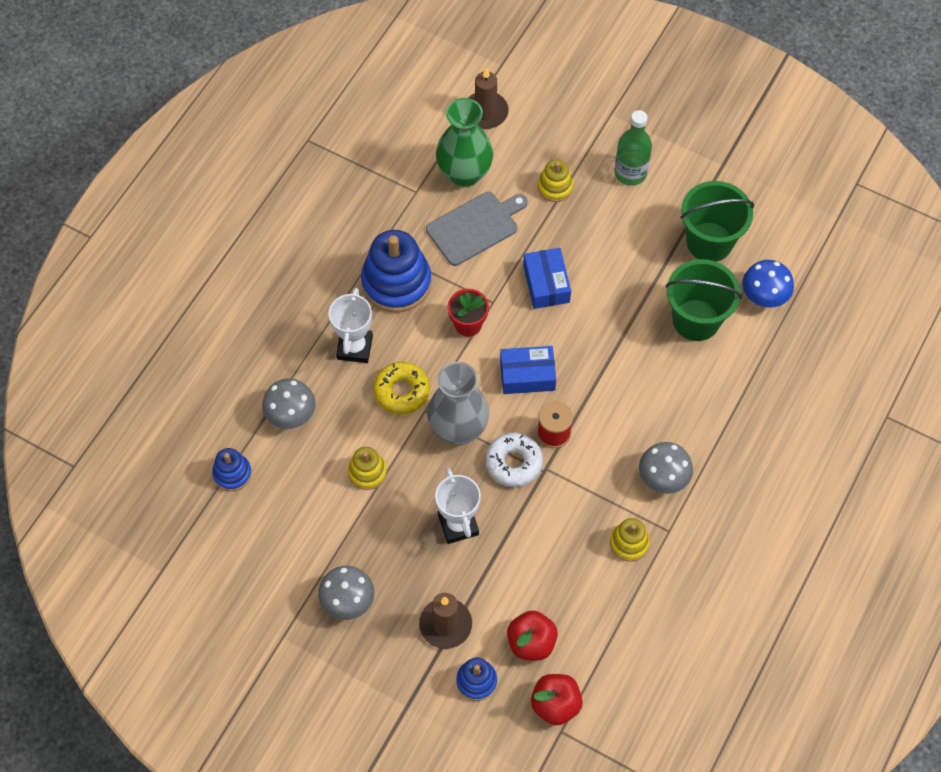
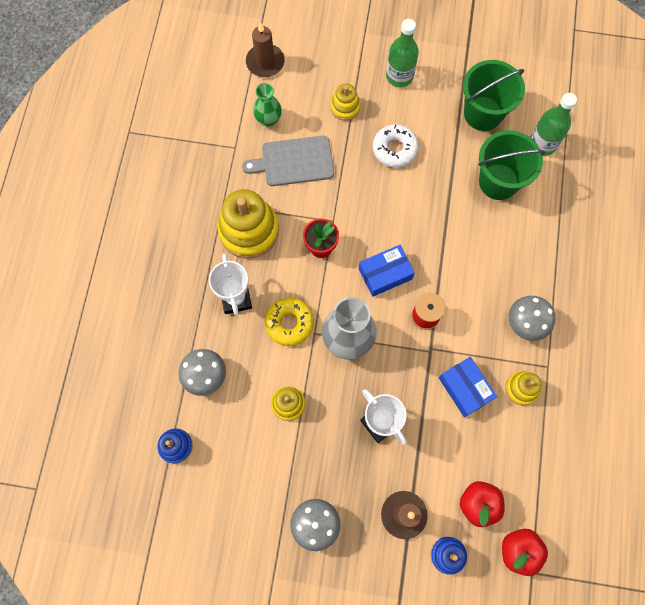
camera: 20 degrees left, 10 degrees up
(396, 282) = (249, 230): blue stacking toy -> yellow stacking toy
(464, 174) = (268, 119): green vase -> green vase, size x0.58
(475, 227) = (294, 162): grey cutting board -> grey cutting board turned 135 degrees counterclockwise
(514, 463) = (403, 353): white donut -> white donut (394, 149)
(546, 284) = (370, 191): blue box -> blue box (465, 388)
(764, 296) = (542, 144): blue mushroom -> green bottle

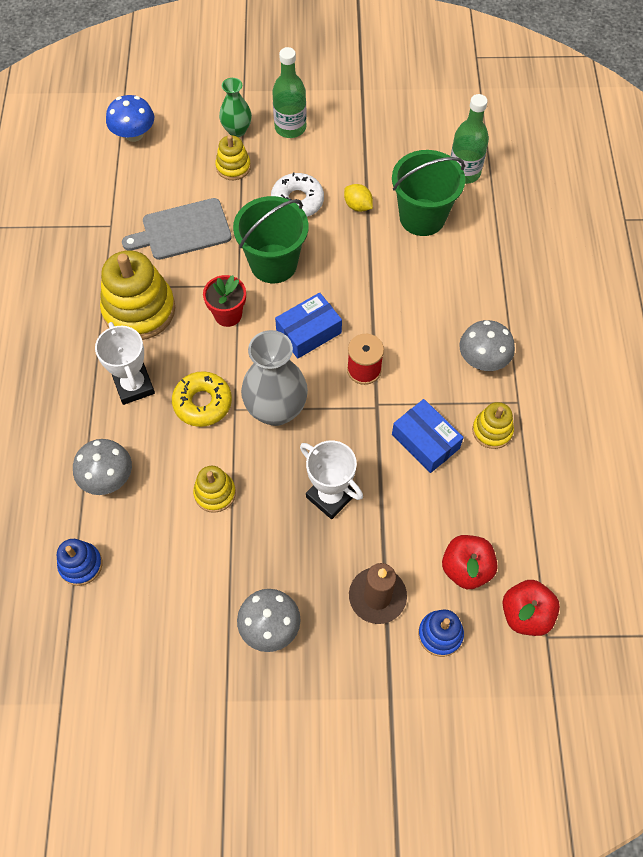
camera: 10 degrees left, 10 degrees down
(265, 62) = (134, 134): brown candle -> blue mushroom
(268, 119) = (146, 191): green vase -> green vase (237, 130)
(445, 162) = (358, 206): none -> yellow lemon
(483, 113) = (391, 152): green bucket -> green bucket (273, 263)

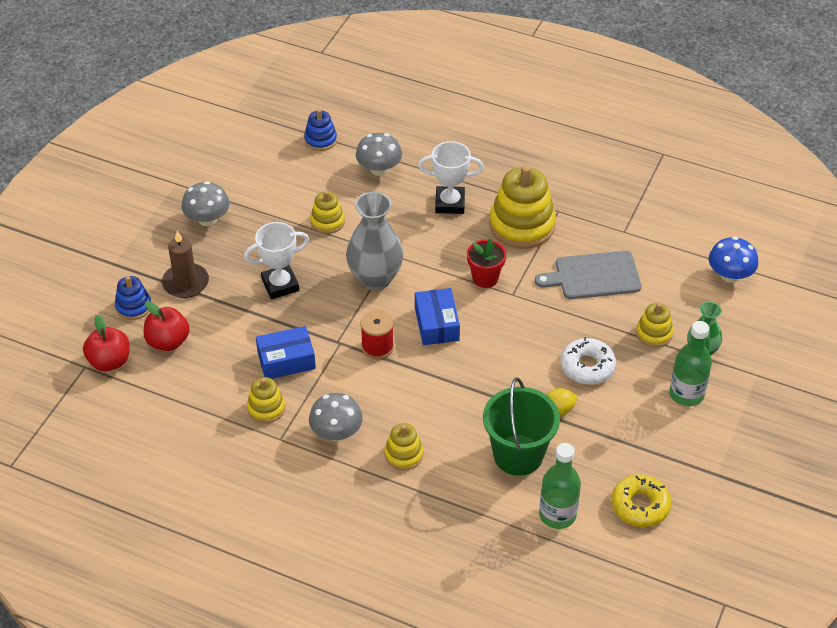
camera: 115 degrees right, 15 degrees down
(183, 230) = (594, 276): grey cutting board -> grey cutting board turned 105 degrees counterclockwise
(202, 403) = (409, 237): yellow donut -> yellow donut (640, 506)
(273, 263) = (523, 325): green bucket -> none
(473, 298) = (403, 455): none -> yellow stacking toy

